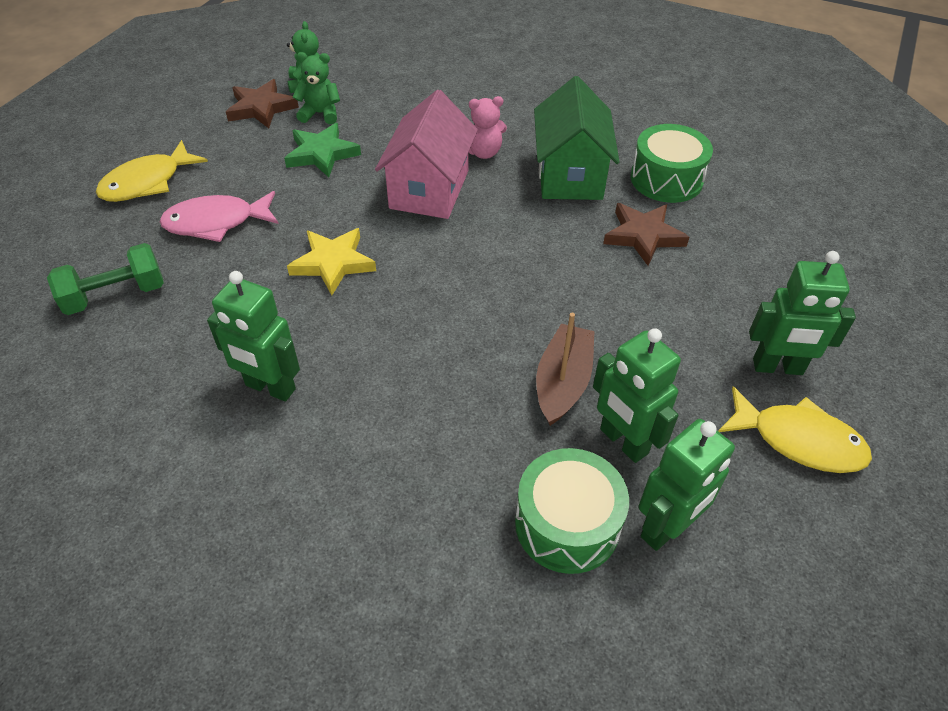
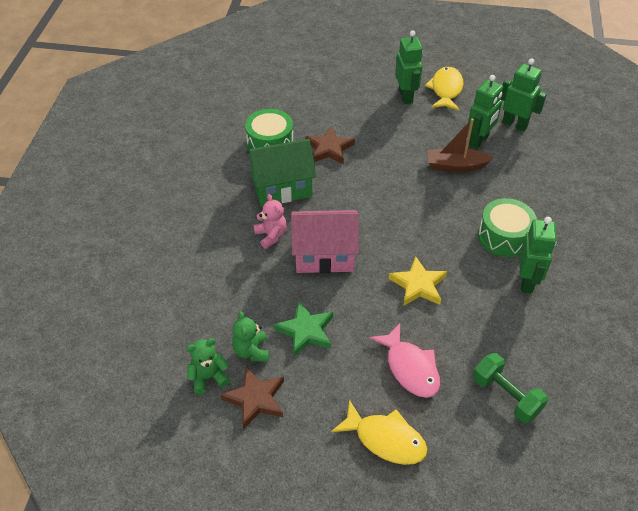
camera: 105 degrees left, 0 degrees up
(567, 524) = (532, 153): green drum -> green drum (504, 237)

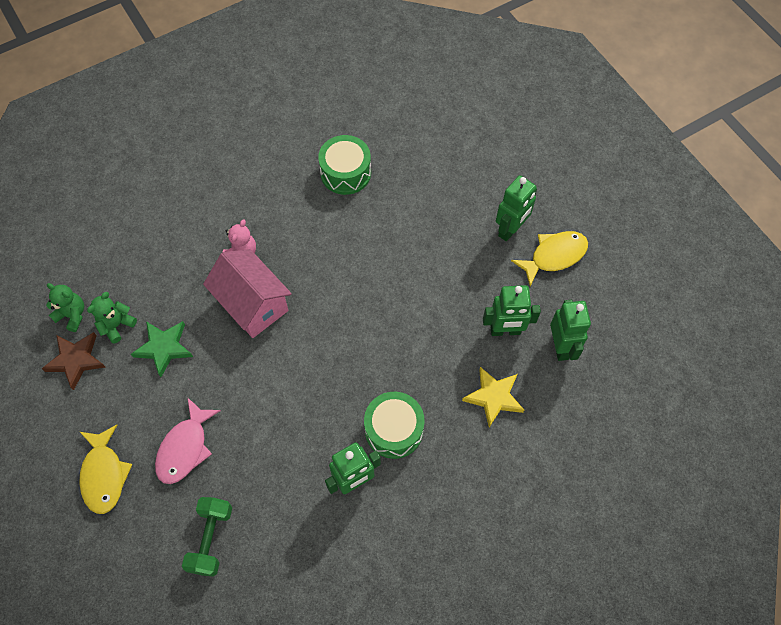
camera: 50 degrees right, 15 degrees up
(282, 187) = (302, 219): green house -> none
(329, 149) = (381, 219): brown star -> none
(418, 285) = (278, 397): yellow star -> yellow star (493, 397)
(455, 166) = (452, 332): brown boat -> none

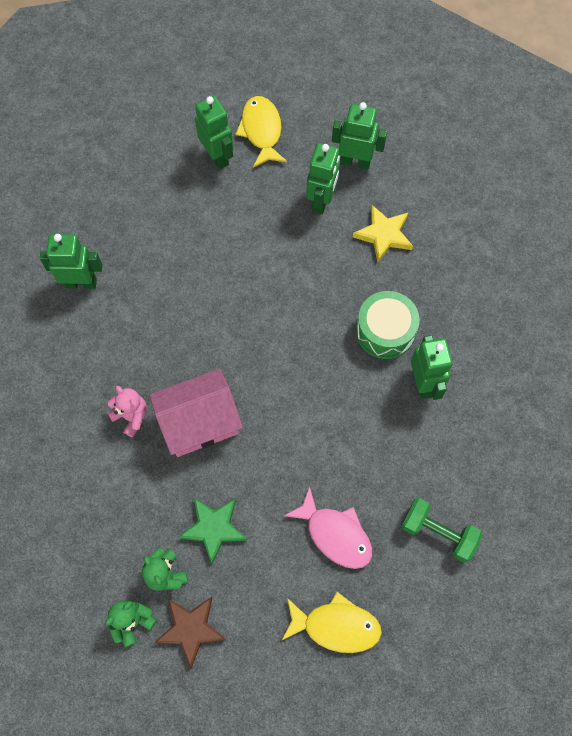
camera: 70 degrees left, 5 degrees up
(345, 173) = (81, 282): green drum -> green robot

